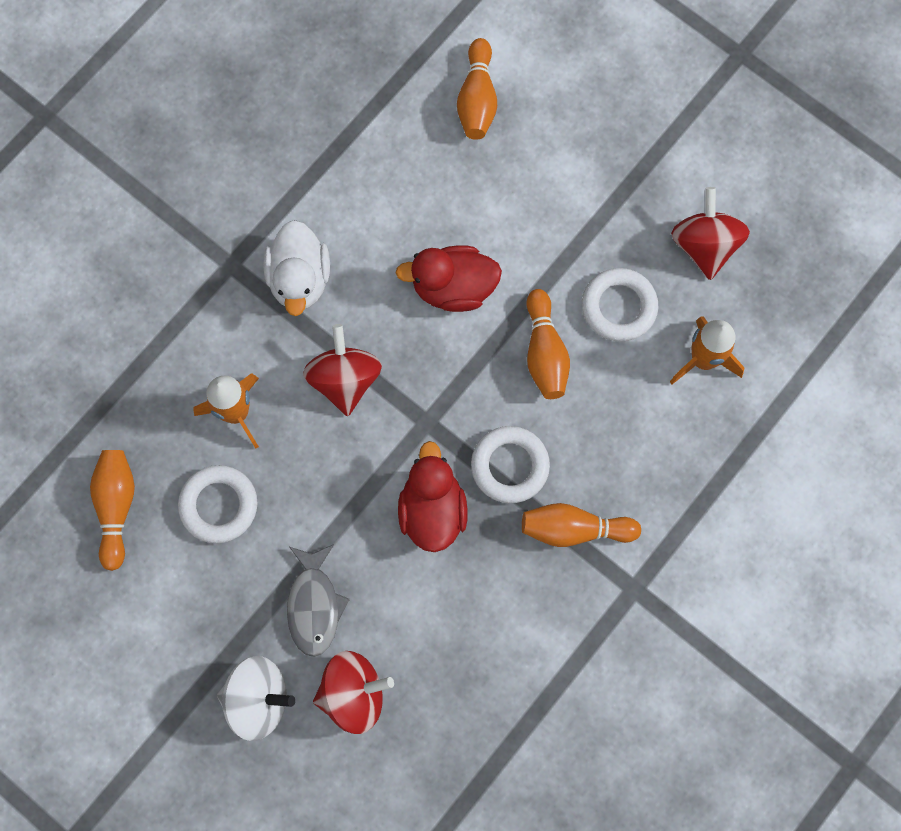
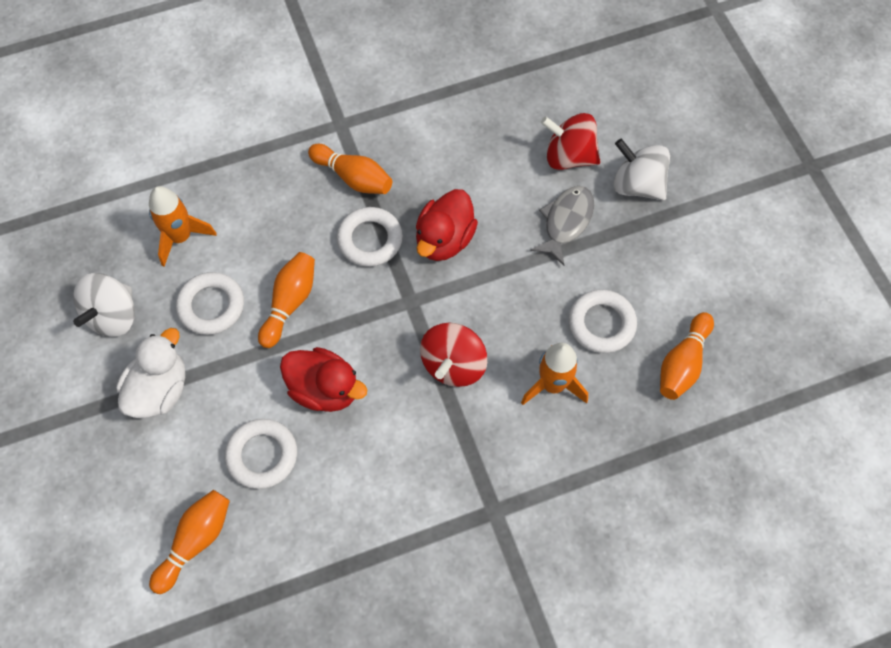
camera: 150 degrees left, 10 degrees down
(299, 279) = (443, 465): white duck -> white duck (159, 390)
(470, 198) = (262, 455): none -> white ring
(705, 245) = (113, 316): red spinning top -> white spinning top

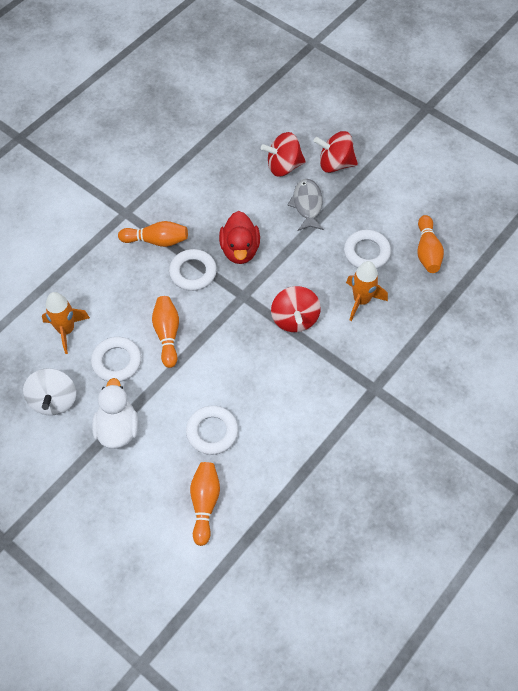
camera: 30 degrees left, 5 degrees down
(325, 389) = (225, 373): red duck -> none
(637, 185) = (335, 164): white spinning top -> red spinning top

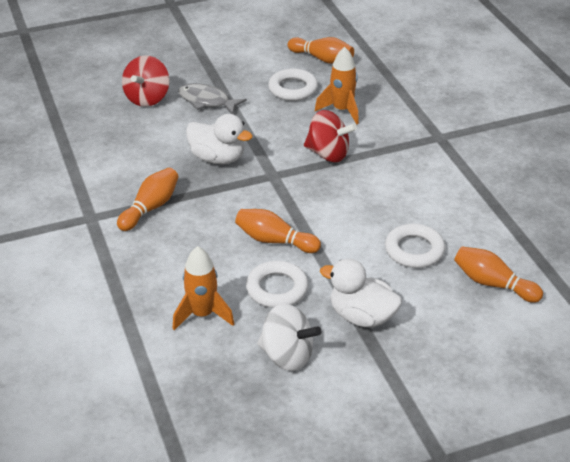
camera: 60 degrees left, 20 degrees down
(193, 272) = (215, 197): white ring -> none
(240, 250) = (218, 158): red duck -> white duck
(335, 164) = (177, 70): red spinning top -> none

